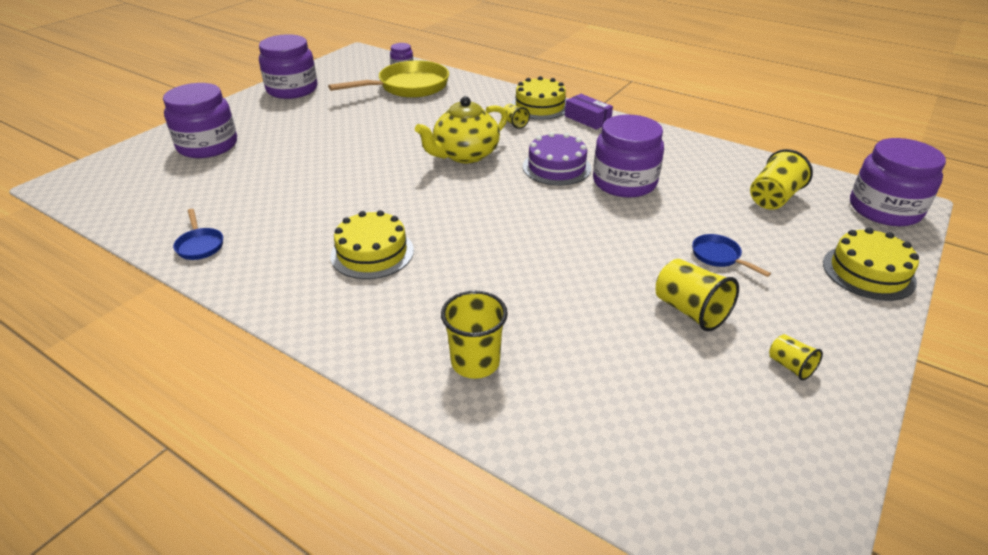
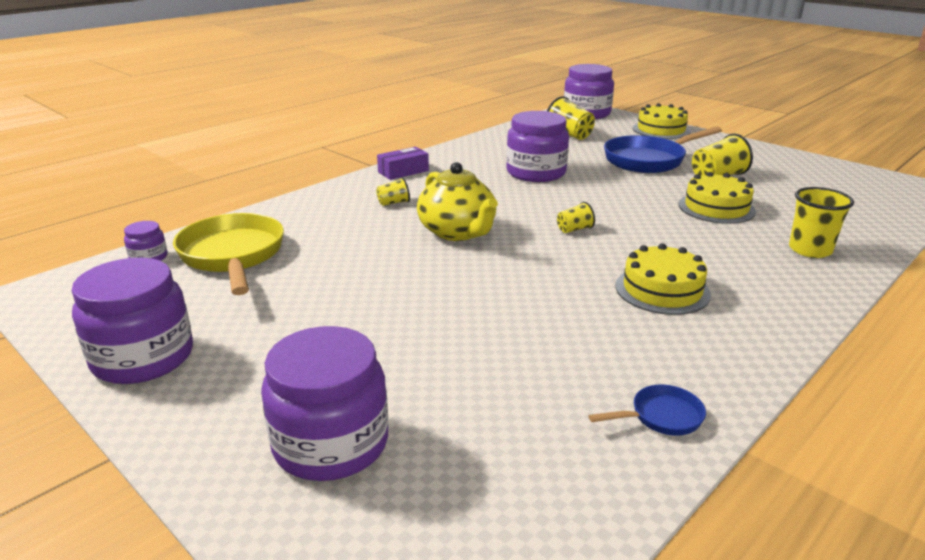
camera: 80 degrees left, 10 degrees down
(540, 106) = (357, 188): yellow cake -> yellow cake (716, 208)
(556, 167) = (500, 194): purple cake -> none
(719, 257) = (649, 160): blue pan -> blue pan, size x2.18
(790, 366) = (764, 162): yellow cup -> yellow cup (574, 229)

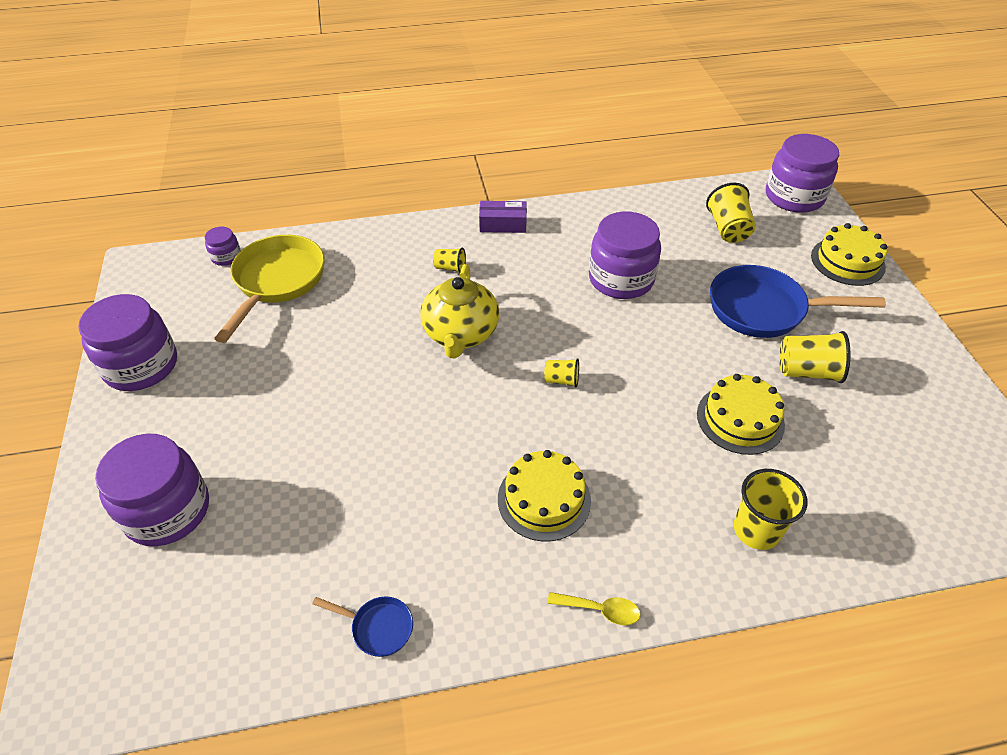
camera: 35 degrees right, 20 degrees up
(792, 327) = (600, 610): none -> yellow spoon

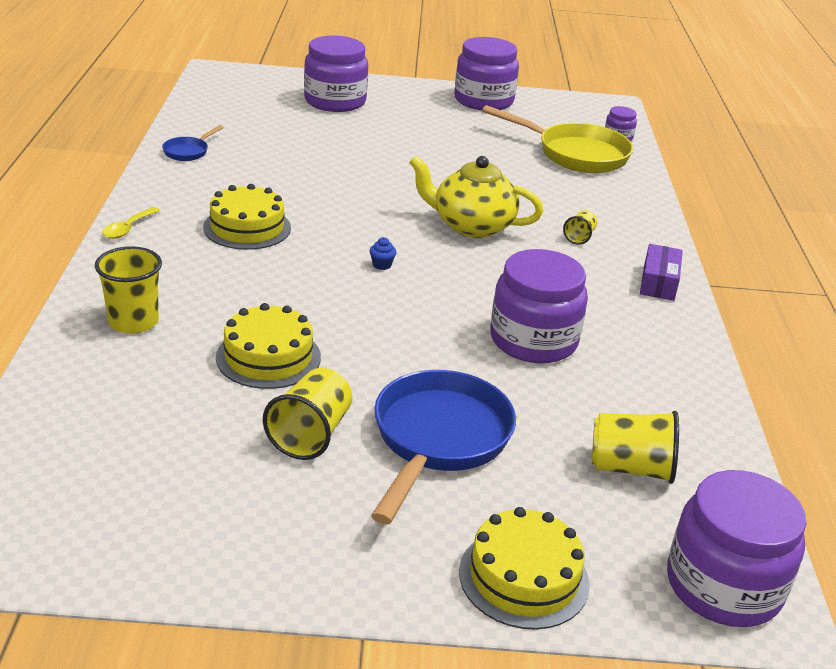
camera: 100 degrees right, 15 degrees down
(561, 380) = (382, 265): yellow cup -> blue cupcake

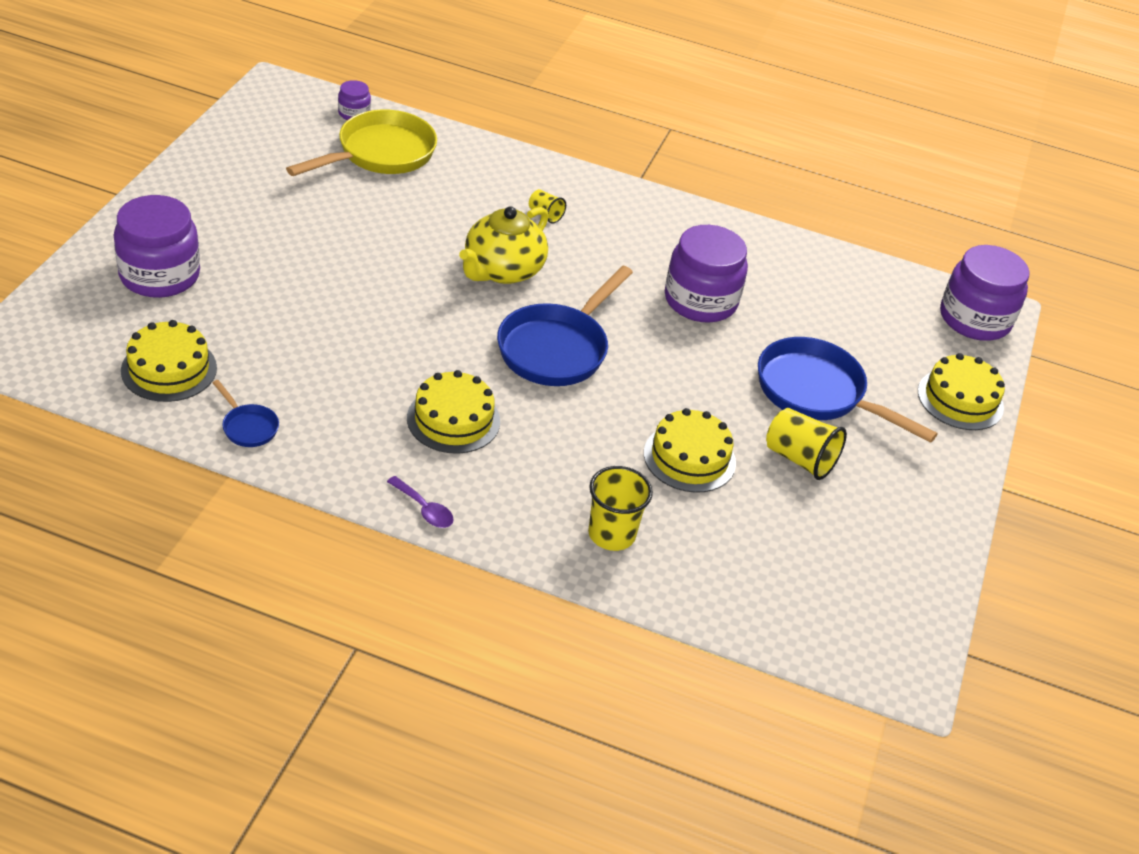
camera: 75 degrees left, 10 degrees up
(128, 228) = (424, 509): yellow spoon -> purple spoon
(234, 118) = (169, 369): none -> yellow cake
(382, 265) = (557, 348): blue cupcake -> blue pan
(483, 101) = (218, 166): purple jar -> none
(630, 468) = (863, 312): yellow cup -> none
(658, 282) = (633, 202): purple box -> none

